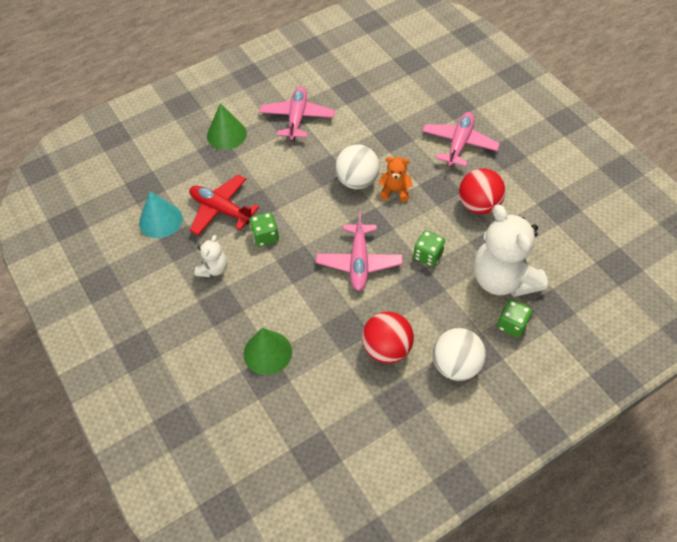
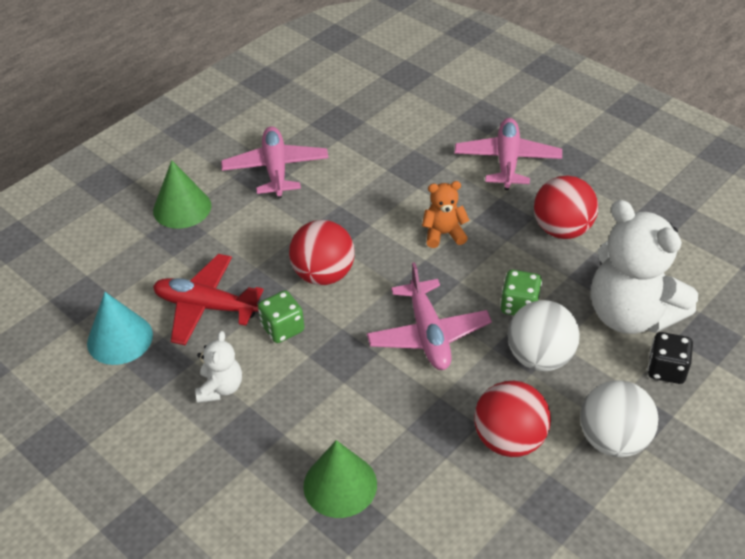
camera: 15 degrees left, 10 degrees down
(304, 203) = (323, 274): none -> red ball
(357, 181) = (387, 231): white ball -> white ball (540, 357)
(512, 325) = (666, 369): green dice -> black dice

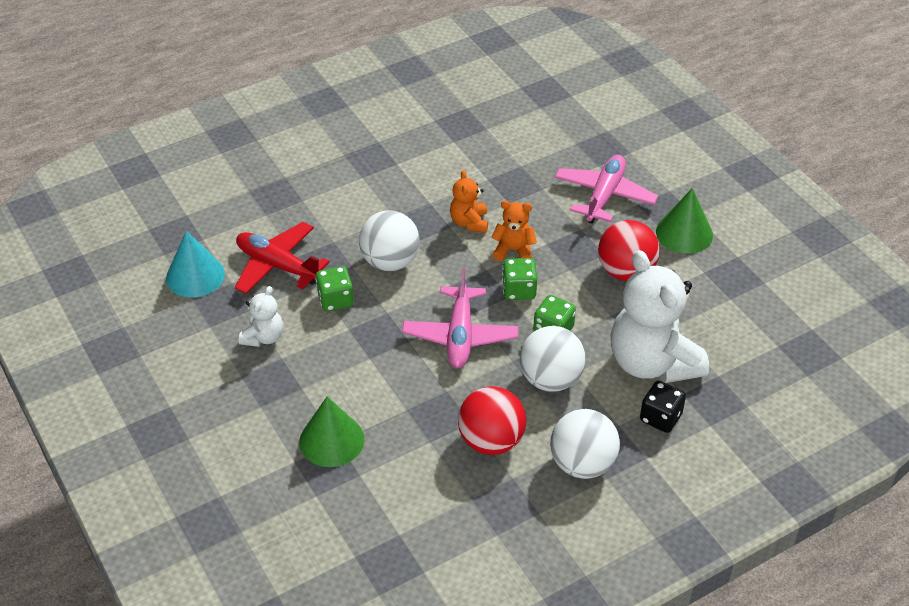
camera: 15 degrees right, 0 degrees up
(182, 208) = (289, 173): green cone -> green cone (684, 233)
(276, 169) = (386, 156): pink plane -> none
(323, 274) = (390, 261): red ball -> white ball
(387, 216) = (469, 222): none -> orange teddy bear
(467, 273) = (519, 290): none -> green dice

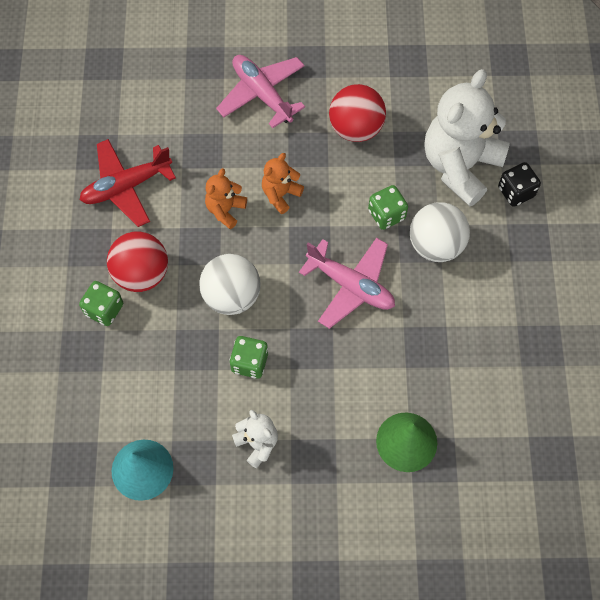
camera: 60 degrees left, 20 degrees up
(277, 266) = (176, 391): red plane -> red plane (126, 186)
(469, 222) = (225, 210): orange teddy bear -> orange teddy bear turned 90 degrees clockwise
(491, 441) = (473, 321): red ball -> red ball (141, 274)
(519, 290) = (328, 215): green dice -> green dice (104, 309)
(582, 464) = (530, 269): white ball -> none
(652, 362) = (460, 166): white teddy bear -> white teddy bear turned 120 degrees clockwise
(684, 233) = (341, 64): green cone -> none

